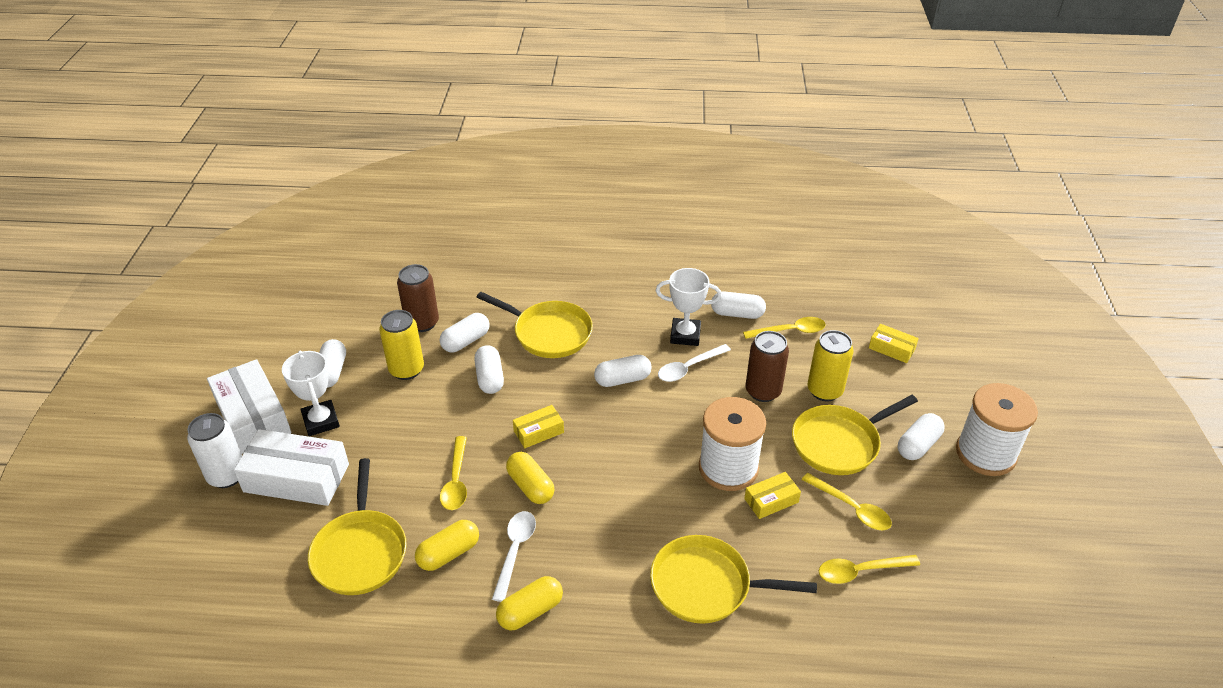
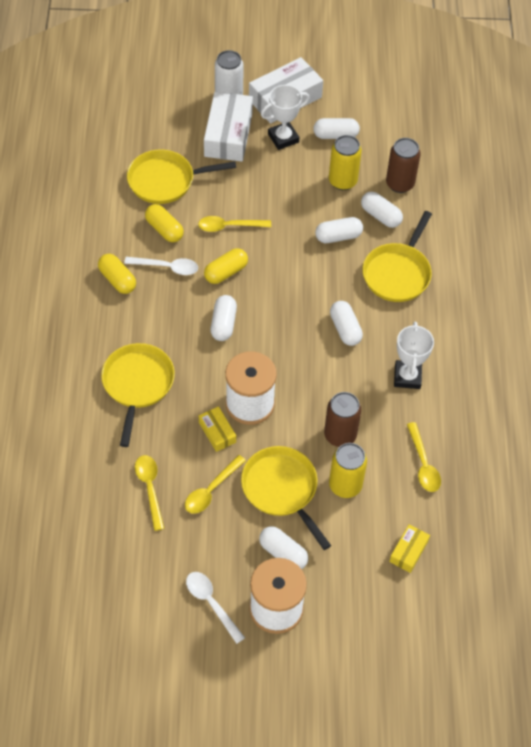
camera: 85 degrees right, 15 degrees up
(538, 432) = (281, 273): yellow box -> none
(688, 368) = (364, 378): white spoon -> white spoon (211, 603)
(737, 314) = (443, 420): white capsule -> white capsule (223, 324)

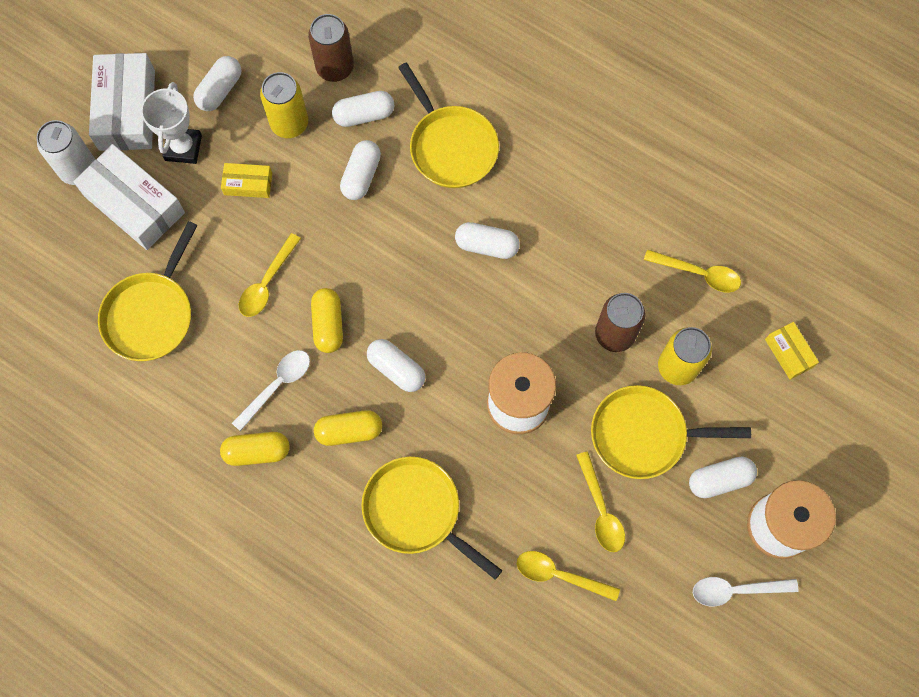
camera: 55 degrees left, 15 degrees up
(164, 229) = (221, 357): yellow capsule -> yellow capsule (349, 431)
(217, 432) = (533, 460): yellow box -> yellow box (248, 184)
(407, 377) = (586, 221): white trophy -> none

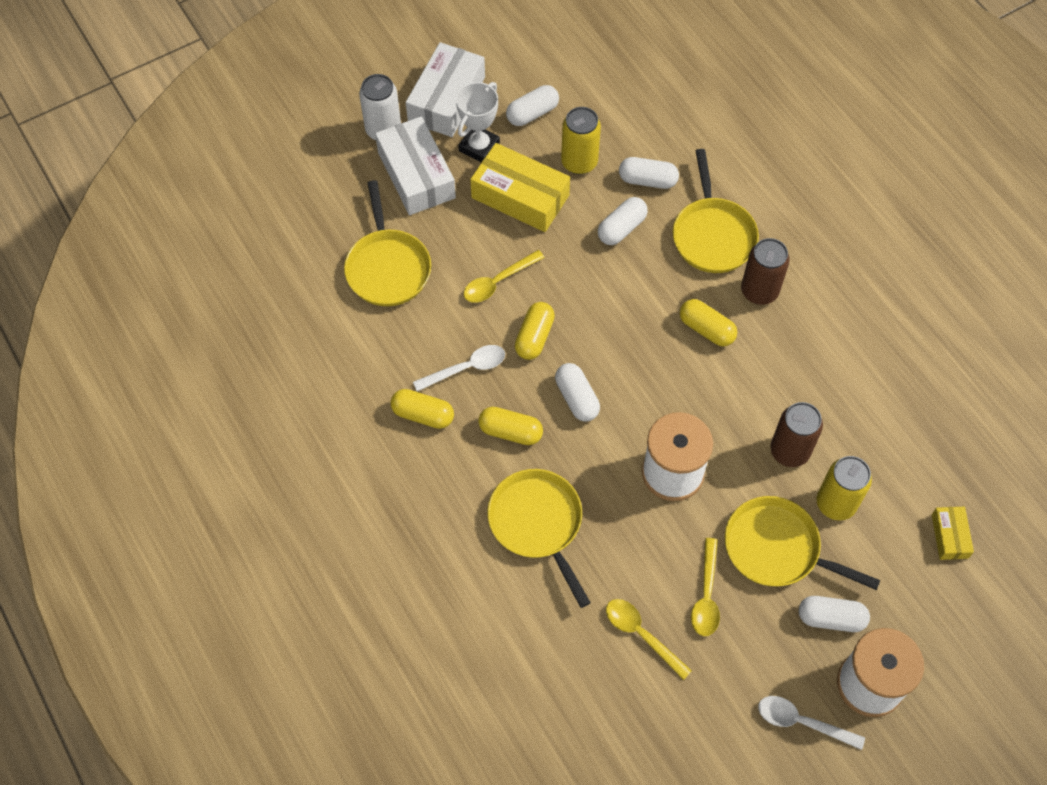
camera: 25 degrees right, 10 degrees down
(151, 314) = (387, 267): yellow pan -> yellow pan turned 60 degrees counterclockwise
(248, 184) = (520, 196): yellow box -> yellow box, size x1.97
(335, 68) = (640, 133): brown can -> brown can (759, 291)
(486, 245) = (706, 329): white capsule -> yellow capsule
(699, 274) = (893, 432): yellow spoon -> none

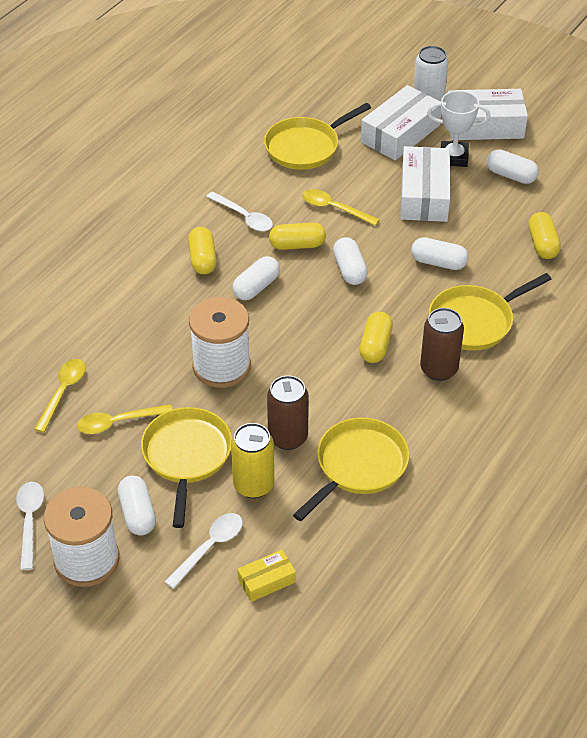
camera: 65 degrees right, 15 degrees down
(423, 415) = (189, 208): yellow capsule -> yellow capsule (542, 244)
(520, 196) = (424, 195): yellow box -> white box
(538, 524) = (130, 300): yellow pan -> yellow pan (358, 466)
(579, 162) = (484, 217): yellow can -> none
(647, 180) = (499, 263): white capsule -> white capsule (349, 270)
(895, 569) = (210, 547): none -> white spoon

